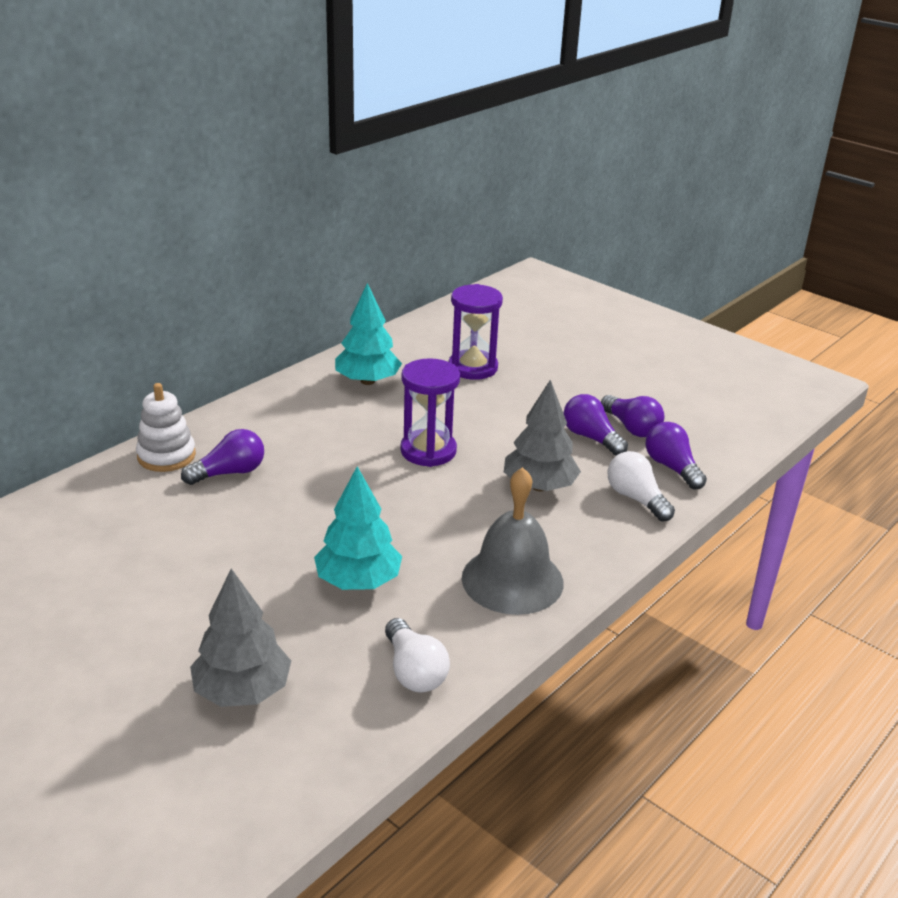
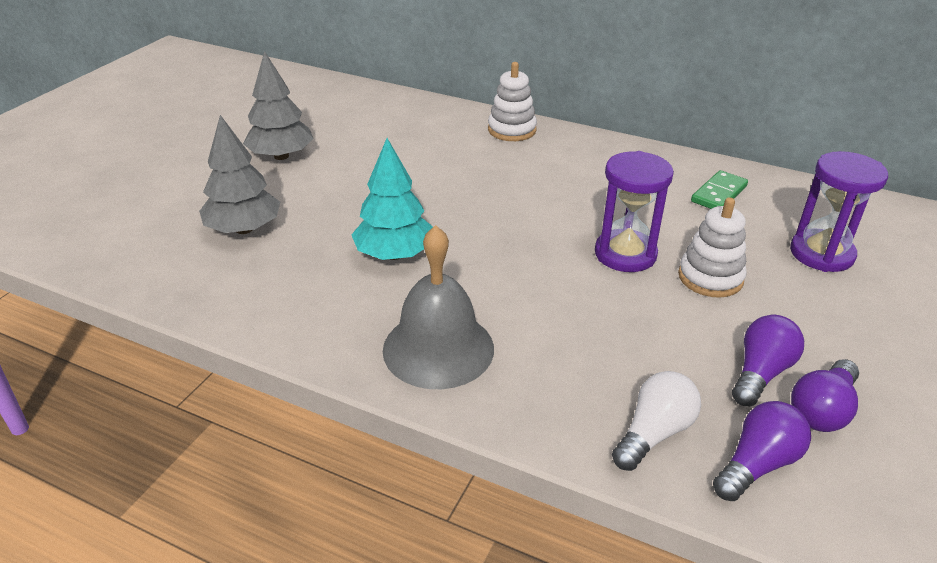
camera: 75 degrees right, 5 degrees up
(229, 473) = (509, 160): purple light bulb -> none
(367, 381) = (718, 194): turquoise tree -> green domino
(414, 671) = (284, 309): white light bulb -> none
(479, 422) = (710, 278): none -> white stacking toy
(539, 486) = (619, 343): grey tree -> grey tree (281, 156)

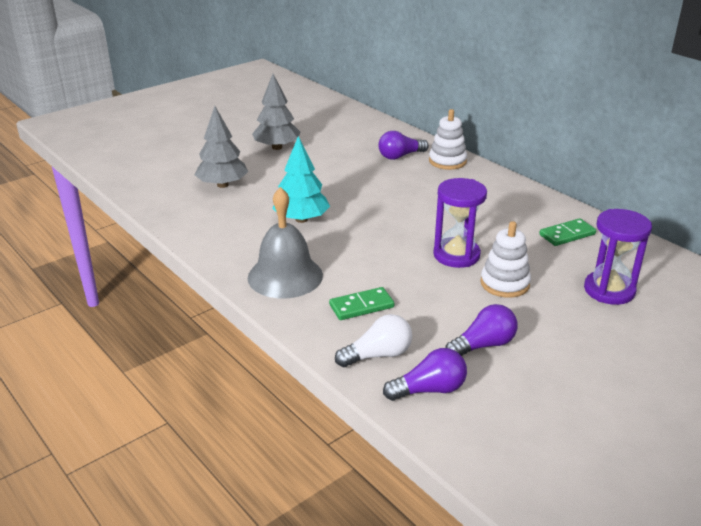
camera: 25 degrees right, 5 degrees down
(573, 364) = (361, 306): none -> green domino
(822, 410) = (505, 376): purple light bulb -> purple light bulb (400, 156)

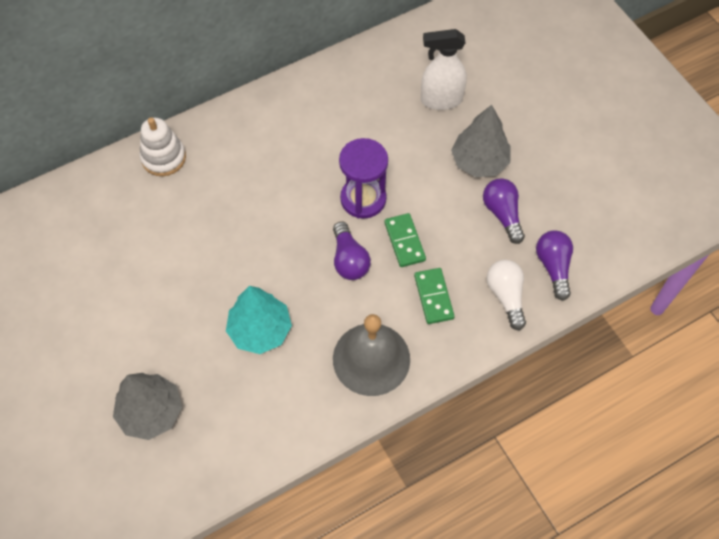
camera: 80 degrees left, 30 degrees up
(277, 147) = (62, 338): grey tree -> grey tree (479, 161)
(400, 156) = (134, 202): purple light bulb -> purple light bulb (349, 260)
(504, 283) = (417, 173): white stacking toy -> none
(567, 234) = (346, 99): green domino -> green domino (404, 241)
(609, 290) = (440, 100): purple hourglass -> white spray bottle

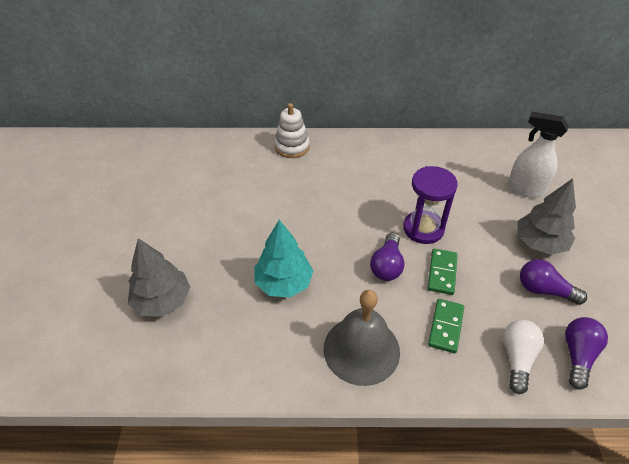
camera: 30 degrees right, 15 degrees down
(502, 214) = (544, 290): purple light bulb -> purple light bulb turned 75 degrees counterclockwise

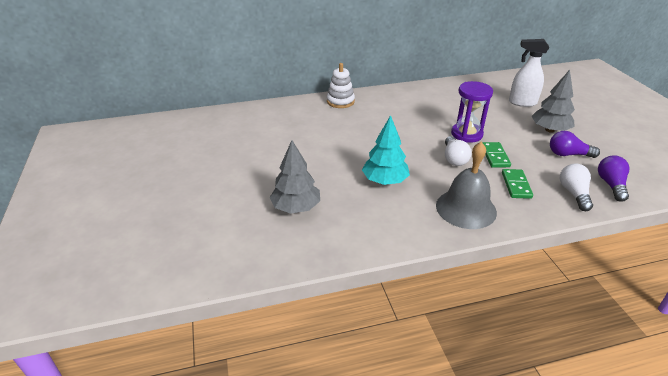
camera: 15 degrees left, 10 degrees down
(387, 266) = (454, 158): purple light bulb -> white light bulb

